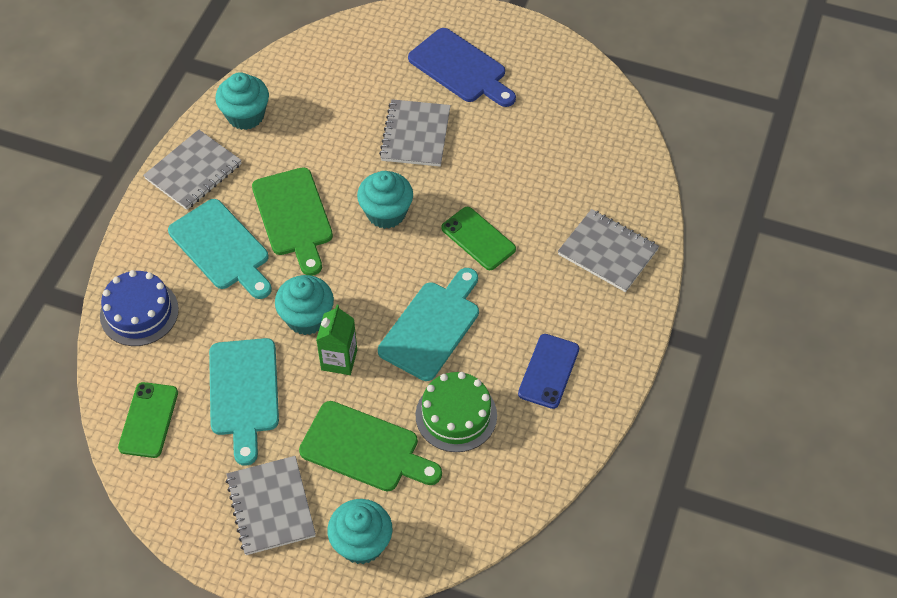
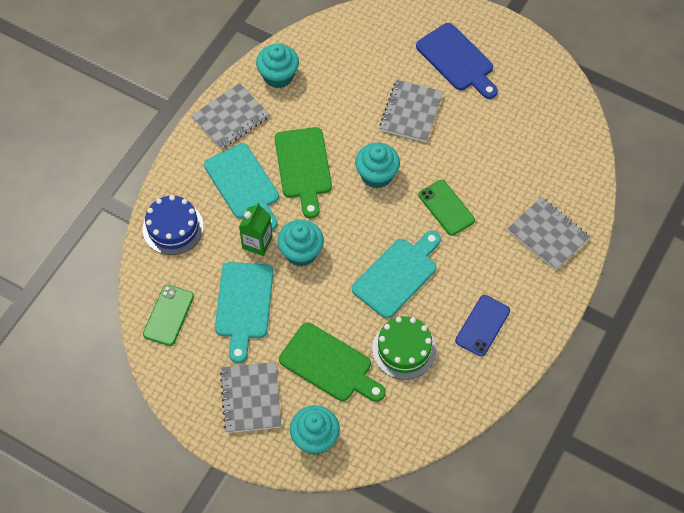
camera: 10 degrees right, 5 degrees up
(339, 360) = (321, 290): green carton -> green carton (257, 243)

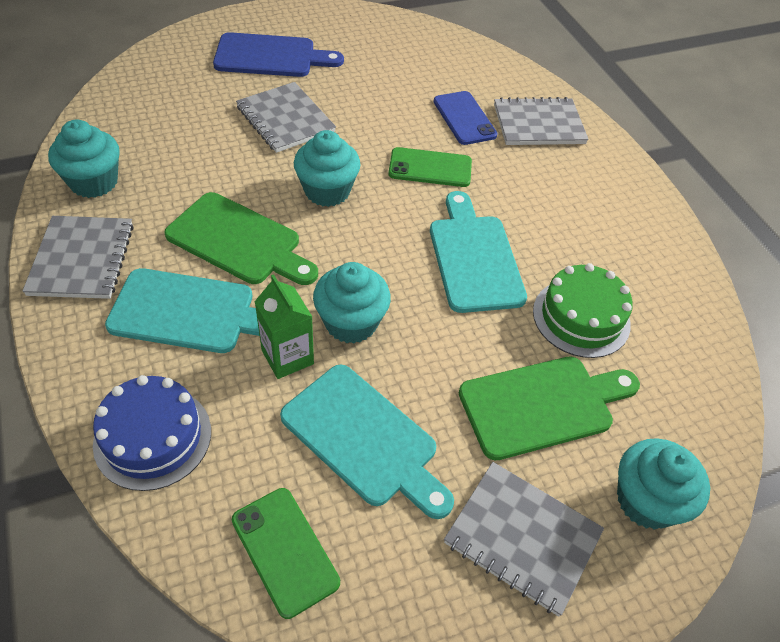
camera: 55 degrees left, 10 degrees down
(482, 325) = (605, 233): blue phone -> blue phone (464, 118)

